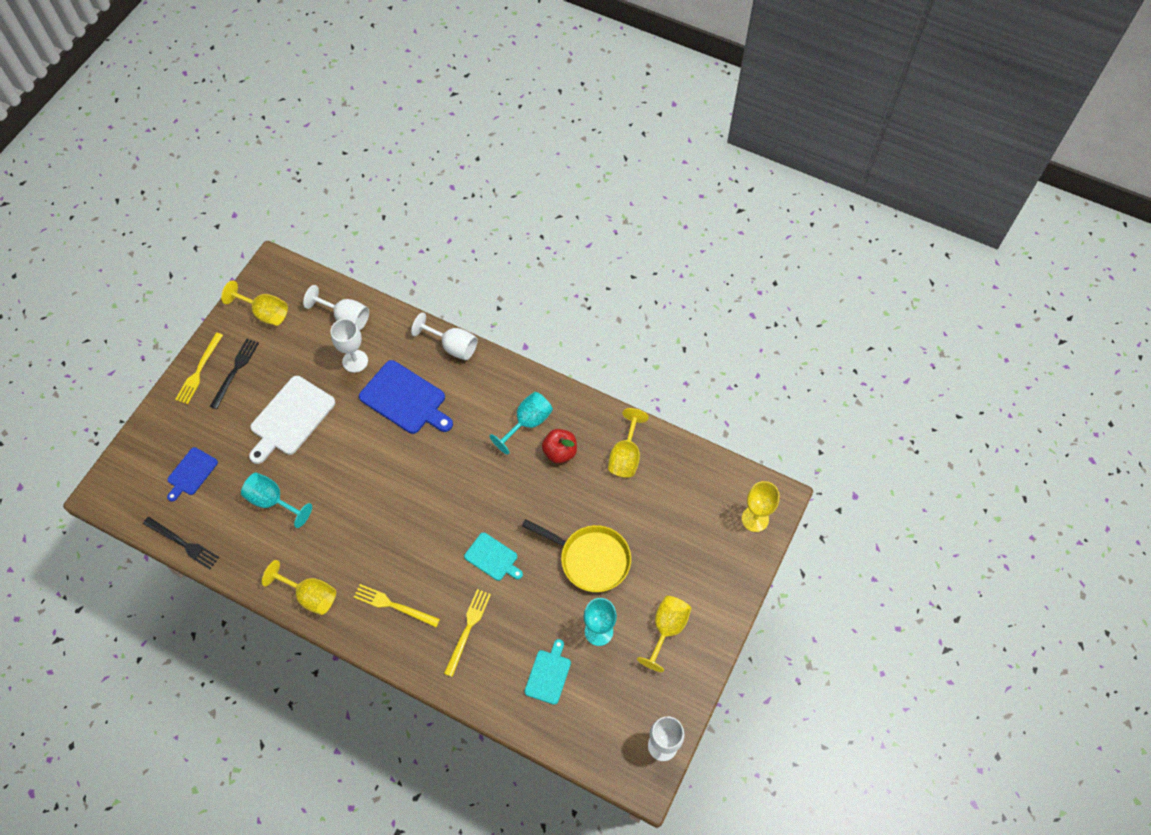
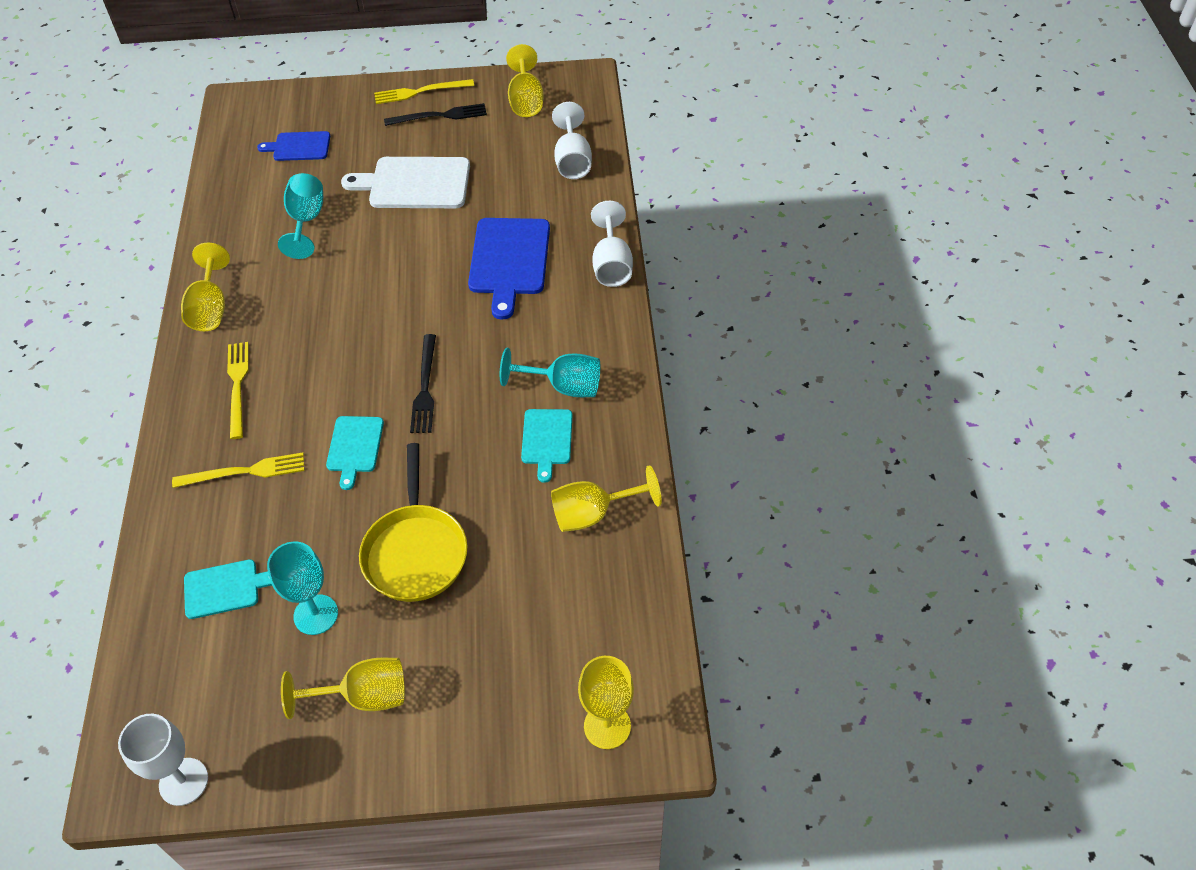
camera: 60 degrees right, 10 degrees down
(183, 543) = (215, 182): black fork -> black fork (425, 387)
(355, 361) = (524, 196): white goblet -> none
(560, 452) = (547, 440): red apple -> turquoise cutting board

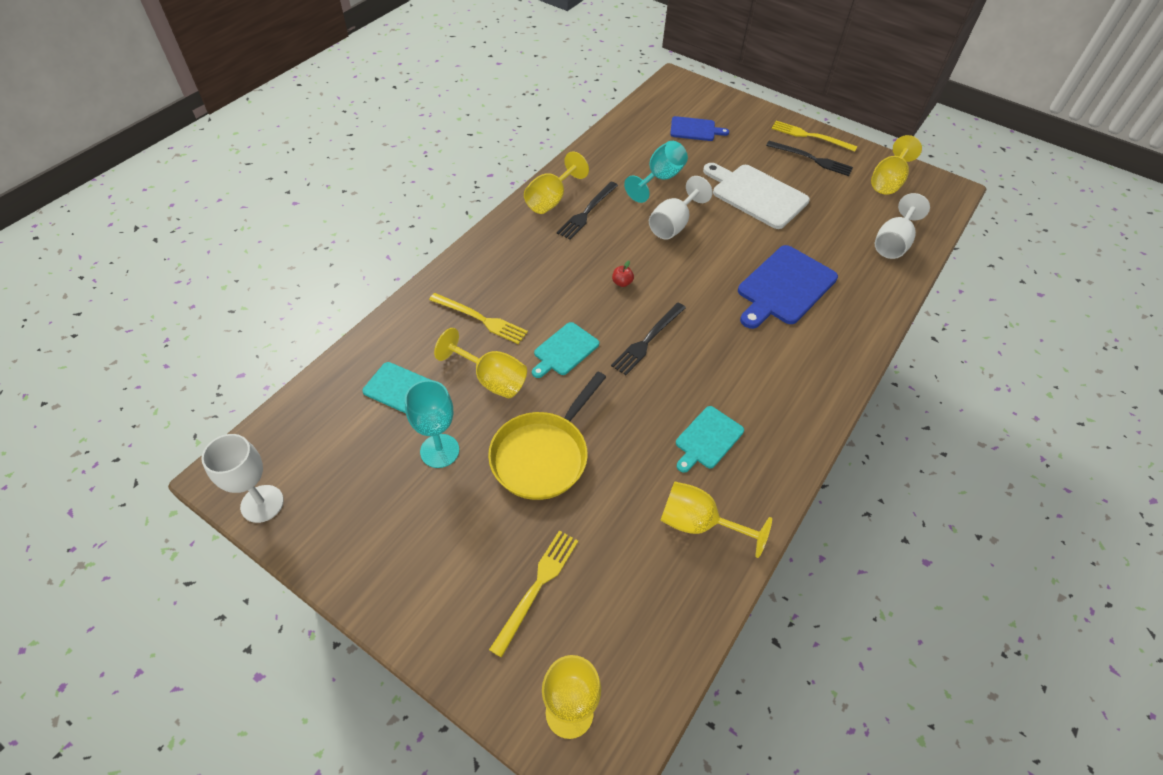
camera: 35 degrees right, 0 degrees up
(237, 386) = (525, 259): yellow fork -> yellow fork (537, 587)
(260, 299) = (587, 212): none -> black fork
(299, 147) = (695, 129): blue cutting board -> blue cutting board turned 150 degrees clockwise
(355, 349) = (622, 283): none -> red apple
(363, 696) = (419, 536): yellow goblet -> yellow goblet (491, 379)
(563, 386) = (753, 407): turquoise goblet -> none
(612, 265) = (866, 338): white goblet -> white goblet (673, 224)

